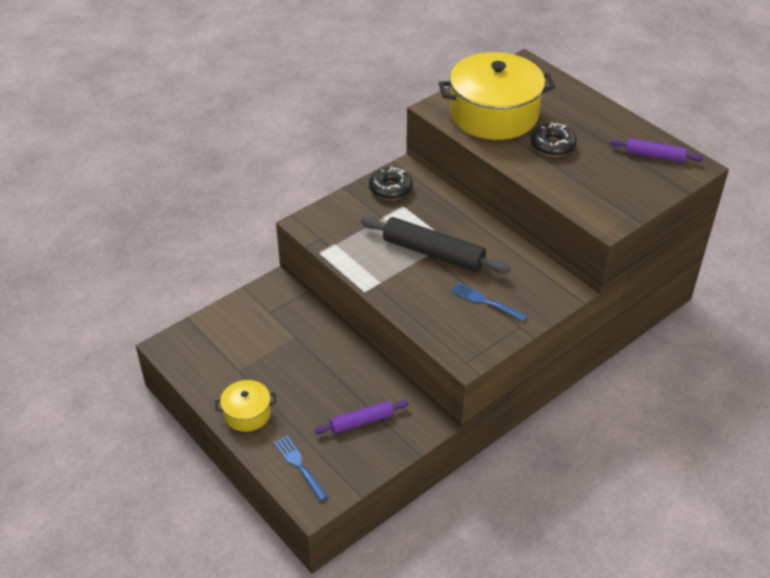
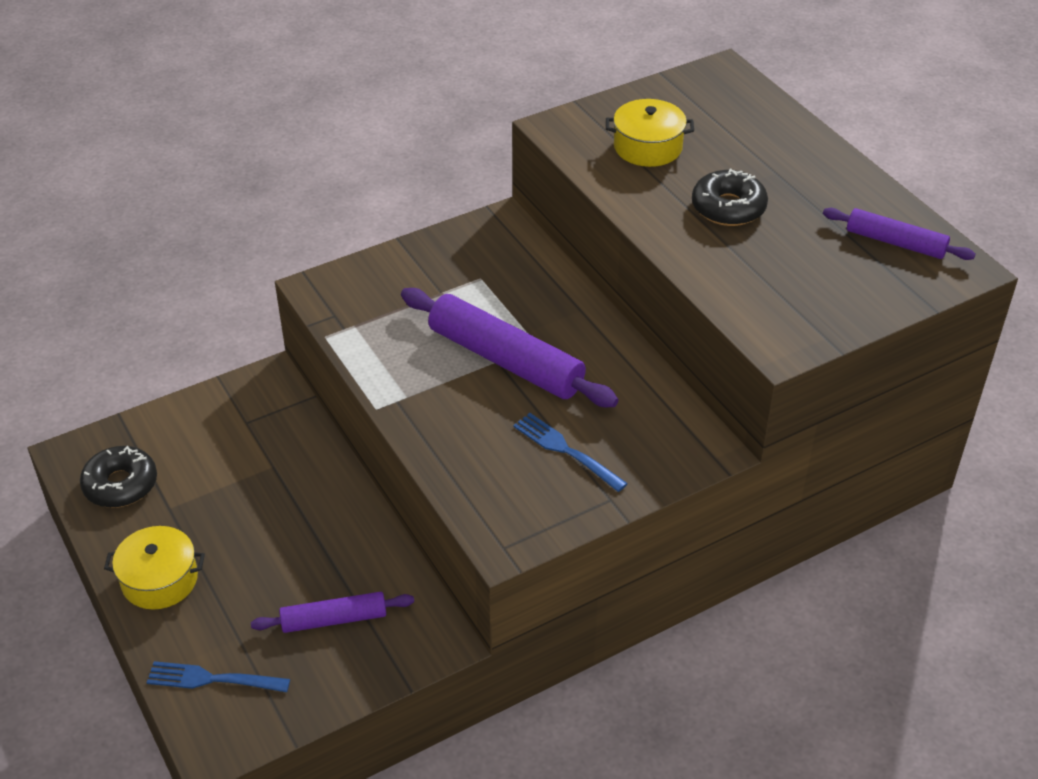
camera: 10 degrees right, 0 degrees up
(300, 466) = (213, 679): blue fork -> blue fork turned 60 degrees counterclockwise
(390, 189) = (469, 249): black donut -> black donut (120, 485)
(433, 253) = (505, 360): black rolling pin -> purple rolling pin
(494, 114) = (648, 147): yellow pot -> yellow pot, size x0.48

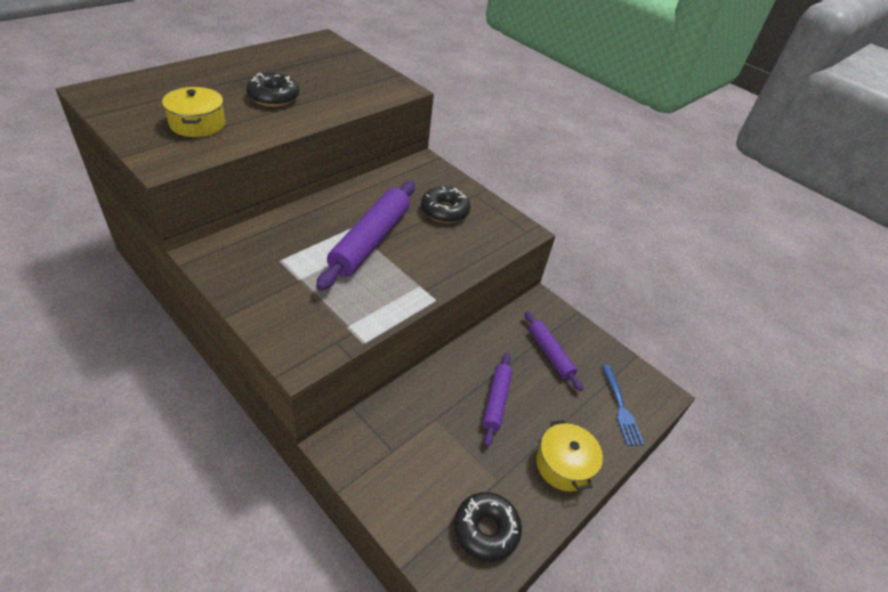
camera: 110 degrees left, 0 degrees up
(567, 451) = (444, 211): blue fork -> black donut
(895, 242) = (304, 52): purple rolling pin -> purple rolling pin (496, 401)

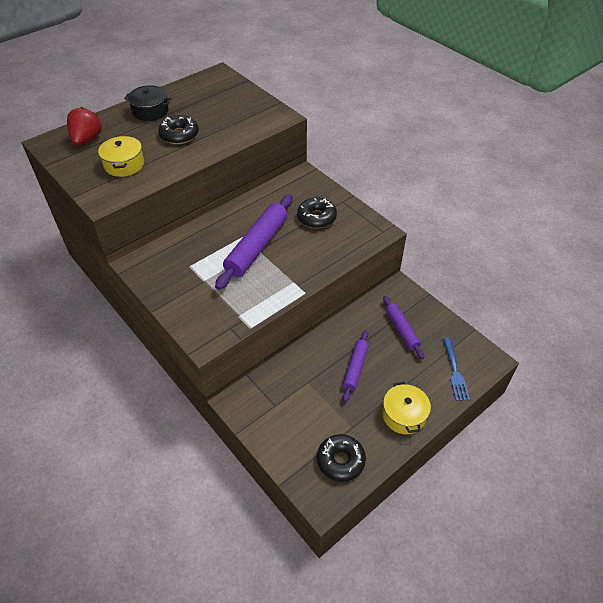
camera: 10 degrees right, 5 degrees up
(148, 92) = (87, 140): none -> red strawberry
(236, 69) = (150, 111): none -> black pot

